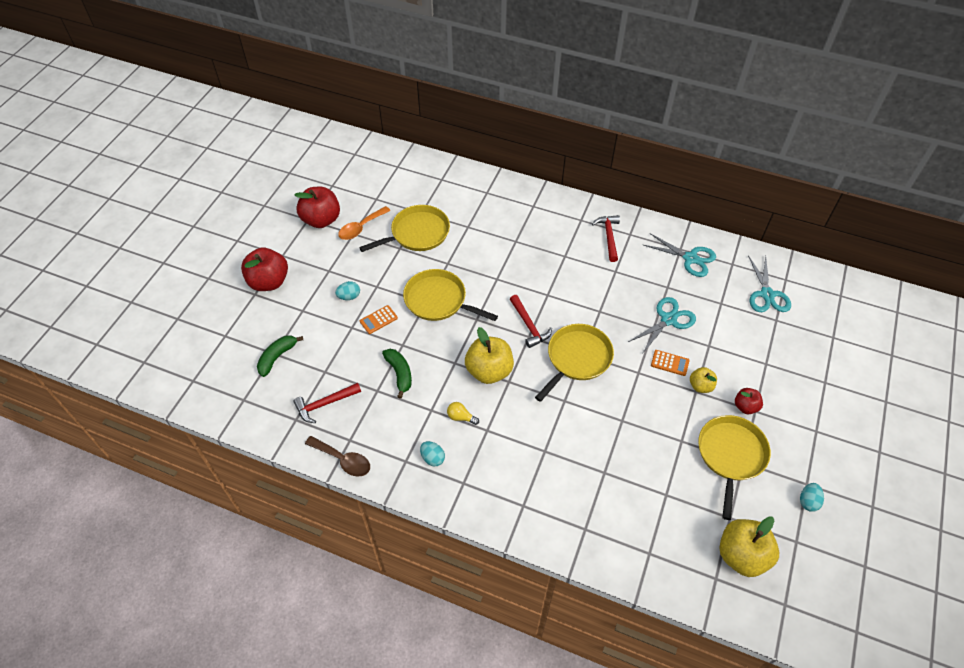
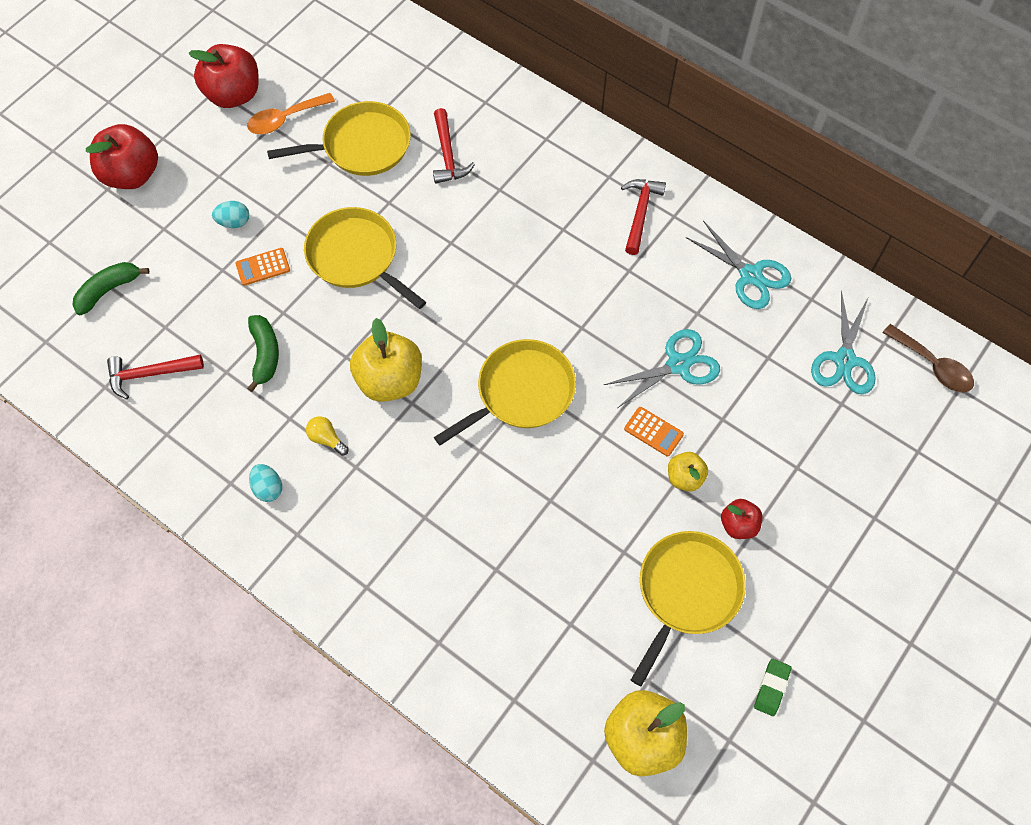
camera: 15 degrees right, 10 degrees up
(343, 460) = (148, 460): brown spoon -> brown spoon (932, 365)
(529, 326) = (471, 326): red hammer -> red hammer (448, 155)
(808, 501) = (771, 688): turquoise egg -> green eraser

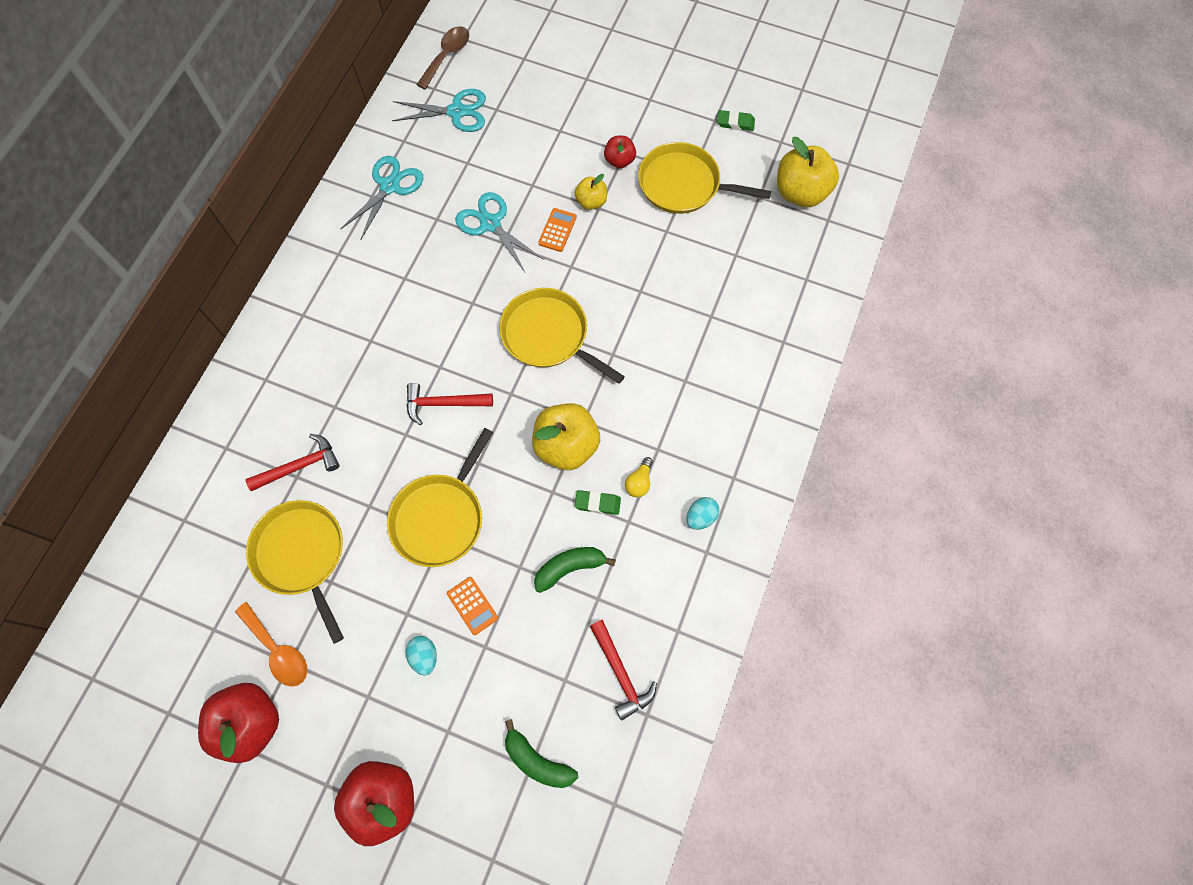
camera: 105 degrees left, 5 degrees up
(319, 394) = (597, 503): none -> green eraser
(640, 213) = (340, 281): red hammer -> red hammer (443, 404)

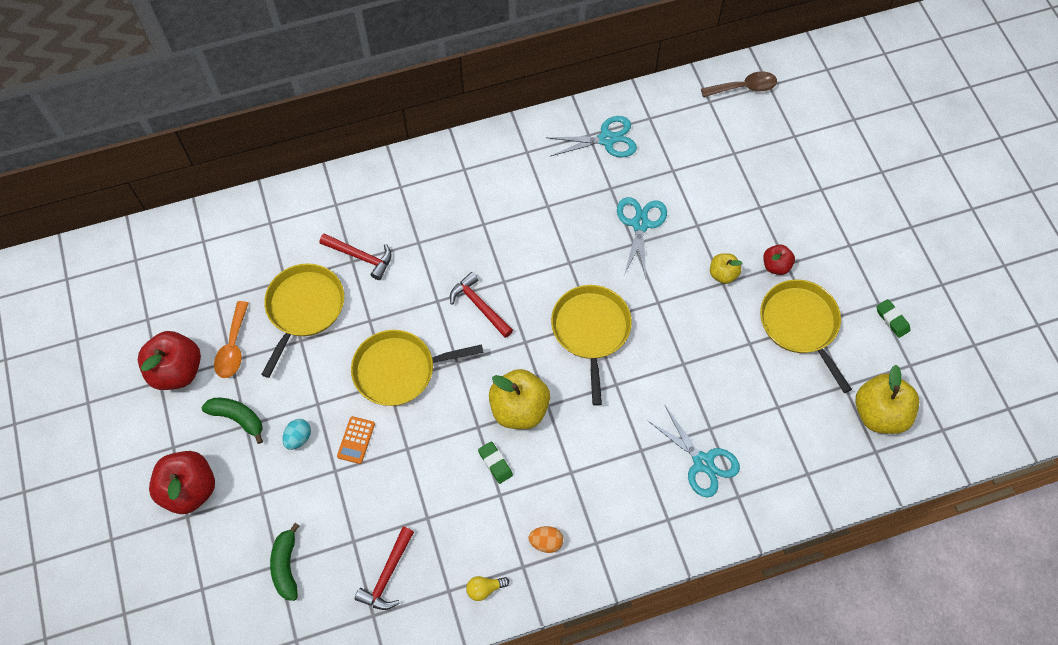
camera: 50 degrees right, 5 degrees down
(456, 112) = (706, 131): turquoise scissors -> turquoise scissors (703, 462)
(557, 230) = (678, 270): orange calculator -> none
(570, 568) = (433, 482): green banana -> green banana (238, 418)
(639, 482) = (535, 479): yellow light bulb -> yellow light bulb (485, 589)
(701, 517) = (546, 542): turquoise egg -> orange egg

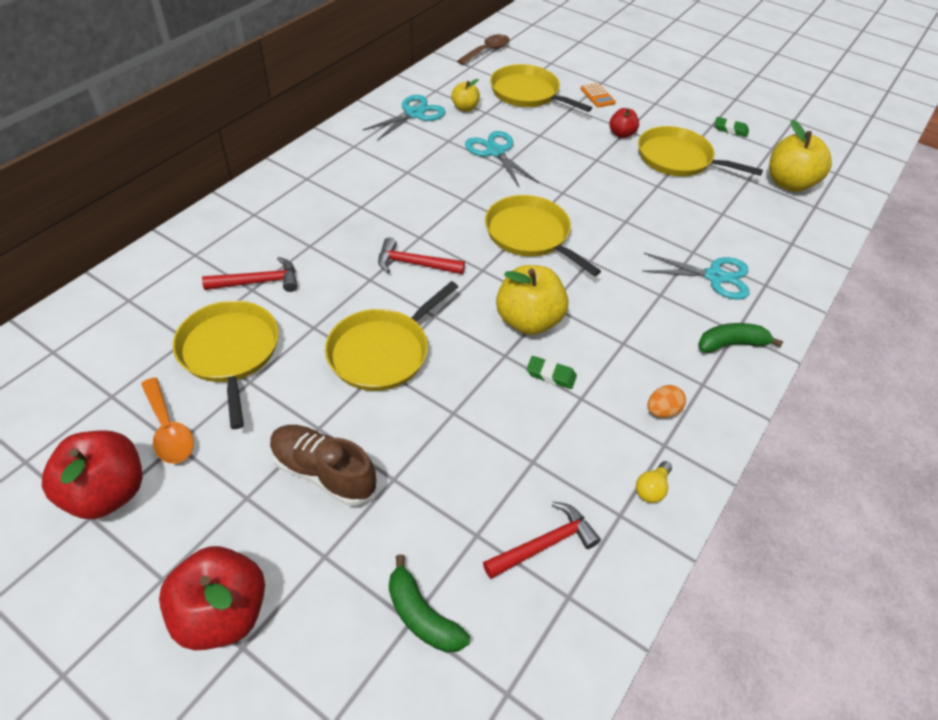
camera: 40 degrees left, 15 degrees down
(238, 418) = (230, 496): green banana -> green banana (731, 344)
(298, 438) = (323, 472): turquoise egg -> brown shoe
(356, 440) = (392, 436): orange calculator -> orange calculator (597, 96)
(387, 575) = (545, 544): red hammer -> red hammer turned 105 degrees counterclockwise
(723, 274) = (590, 154): yellow apple -> yellow apple (465, 108)
(733, 166) = (527, 93): none -> yellow pan

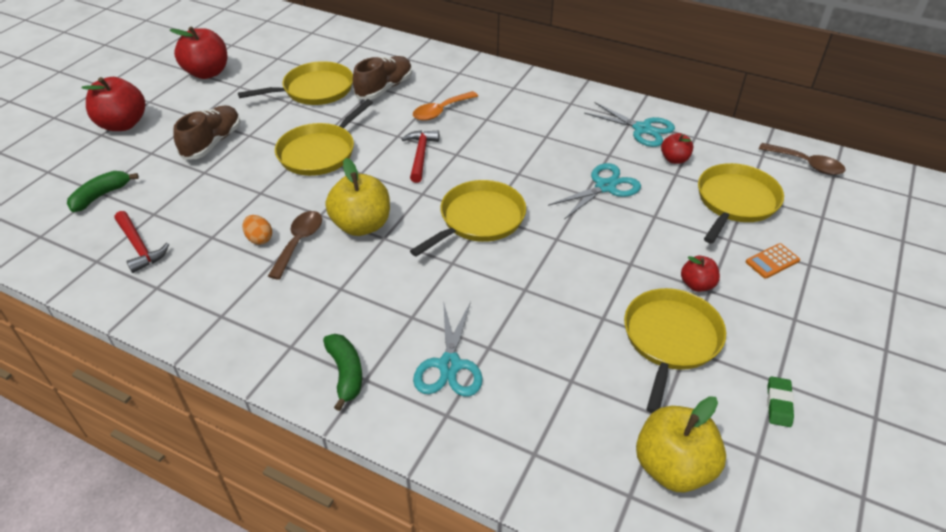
camera: 85 degrees right, 5 degrees down
(169, 430) = (250, 82): orange spoon -> orange spoon (441, 111)
(259, 282) = (384, 88): red hammer -> brown shoe
(382, 351) = (320, 152): yellow pan -> yellow pan turned 90 degrees counterclockwise
(465, 108) = (674, 159): yellow apple -> red apple
(551, 375) = (299, 242): green eraser -> brown spoon
(651, 488) = (177, 306): yellow light bulb -> none
(662, 411) = (258, 315): orange egg -> orange egg (259, 239)

